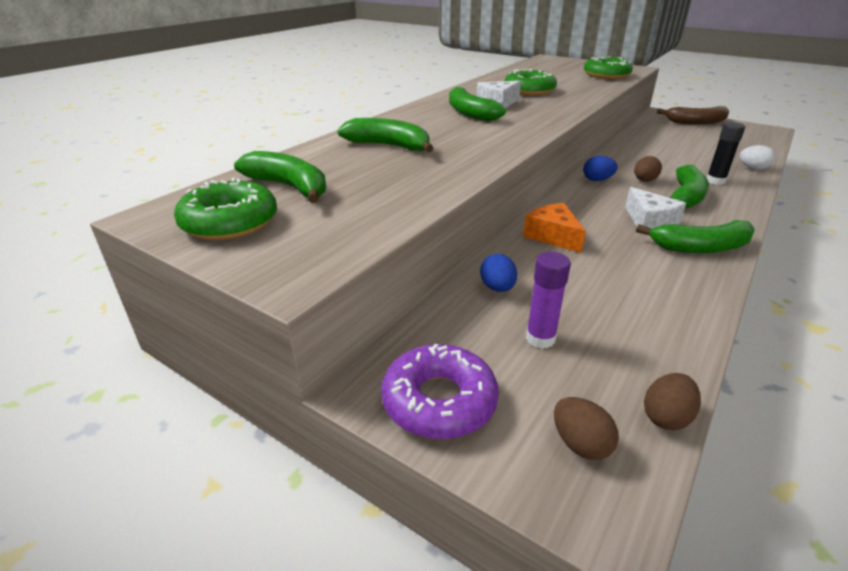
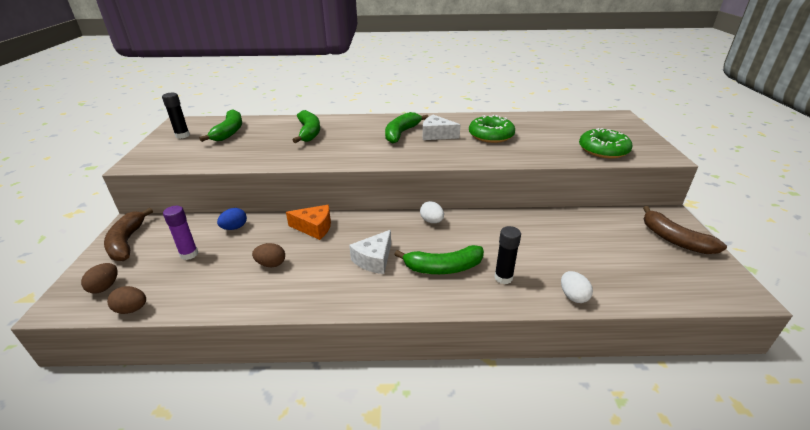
camera: 55 degrees right, 0 degrees up
(230, 222) = (182, 135): green donut -> black glue stick
(439, 401) = (127, 242): purple donut -> brown banana
(553, 236) = (314, 228): orange cheese -> orange cheese turned 75 degrees clockwise
(597, 180) = (431, 221): blue egg -> white egg
(644, 181) = (456, 241): brown egg -> brown egg (271, 264)
(700, 247) = (348, 290): green banana -> none

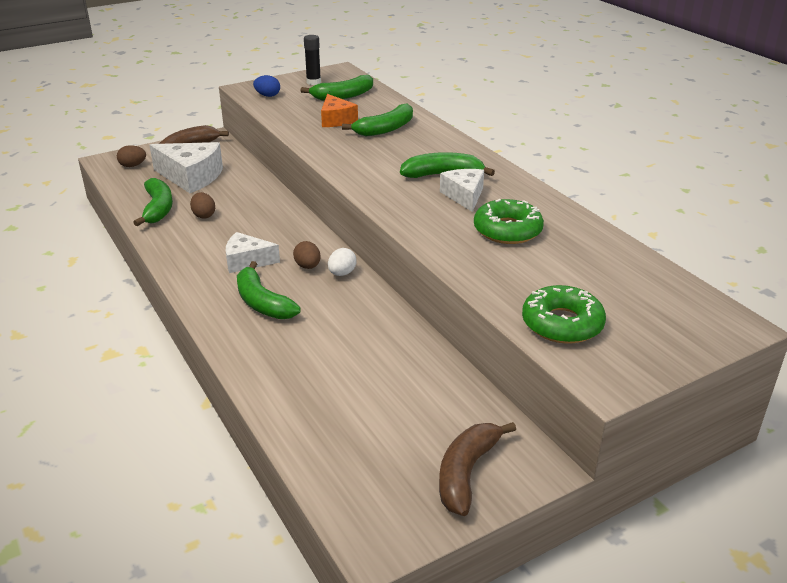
camera: 60 degrees right, 0 degrees up
(132, 309) = (116, 186): brown egg -> brown egg (308, 266)
(189, 254) = (191, 177): purple glue stick -> white cheese
(222, 290) = (158, 209): none -> green banana
(234, 228) = (242, 179): blue egg -> blue egg (267, 95)
(314, 228) = (273, 214): orange cheese -> orange cheese (336, 120)
(503, 278) = (271, 343): black glue stick -> none
(573, 296) = (271, 396): white egg -> none

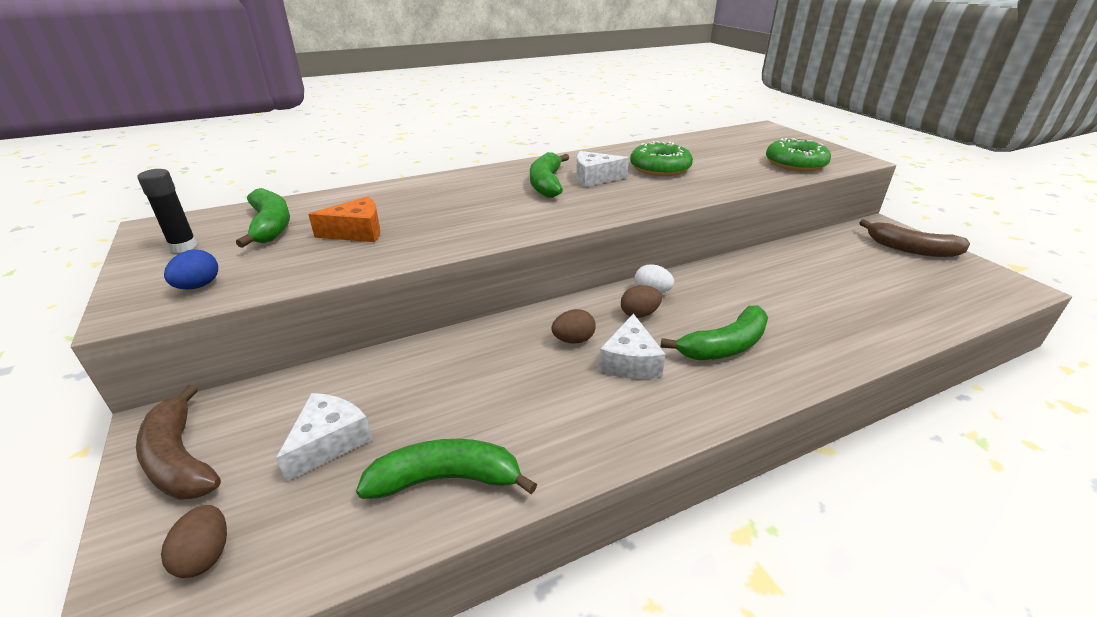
camera: 85 degrees left, 0 degrees up
(191, 177) = (329, 442): white cheese -> white cheese, size x0.62
(204, 215) = (488, 413): brown egg -> brown egg (573, 340)
(385, 129) = (410, 204): green banana -> none

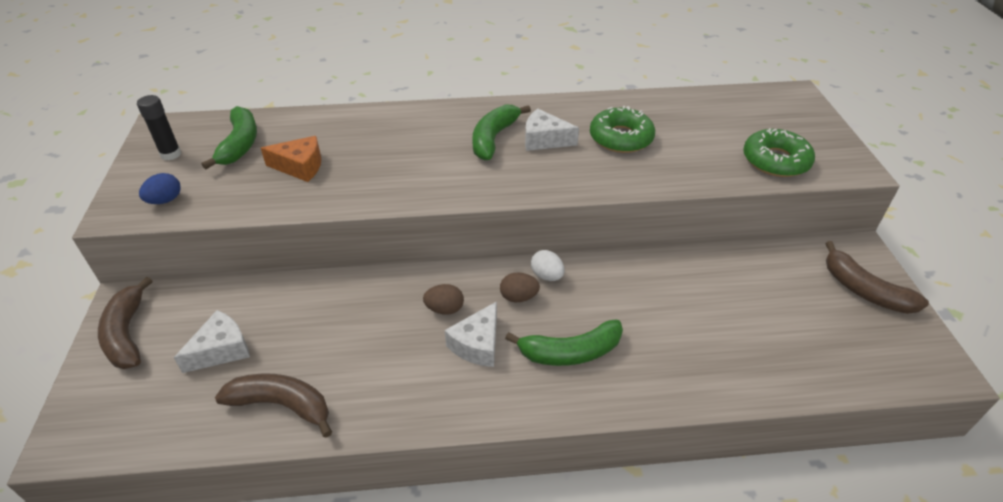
camera: 20 degrees right, 10 degrees up
(205, 556) = (118, 411): brown egg -> none
(446, 479) = (282, 405): green banana -> brown banana

